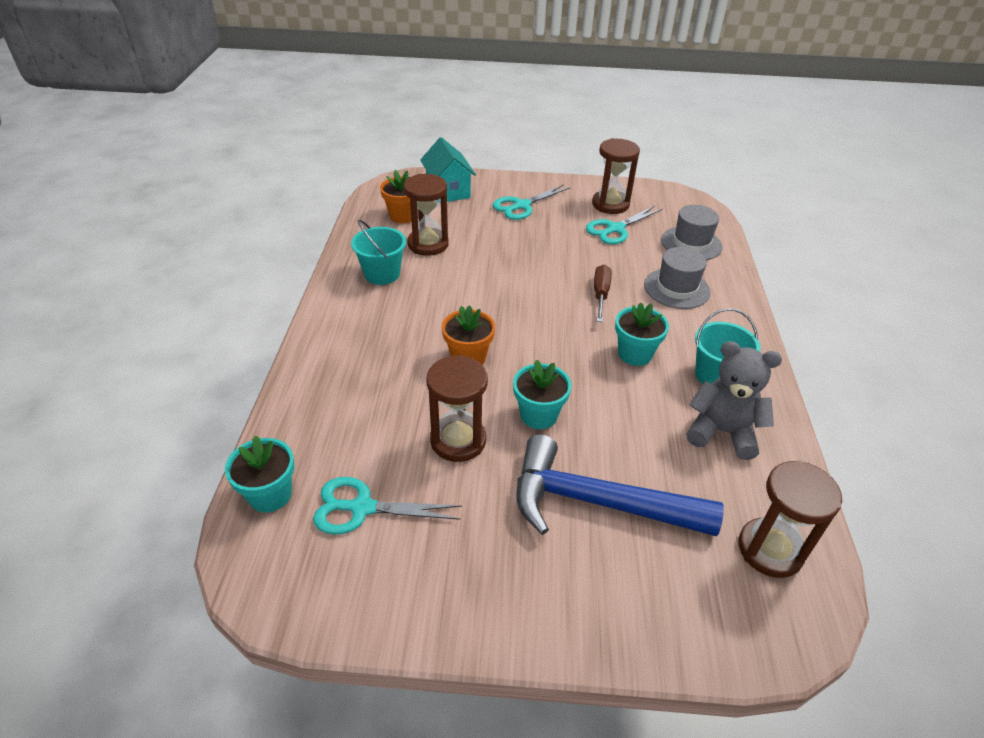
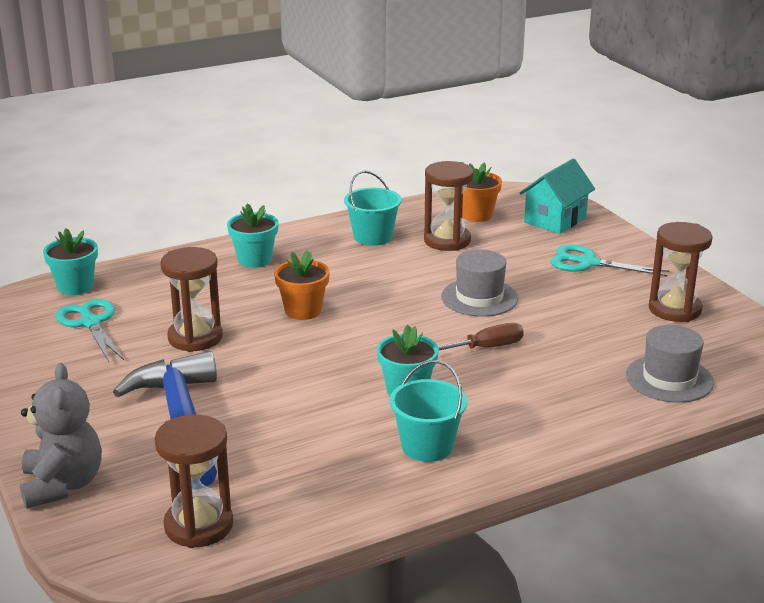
camera: 60 degrees right, 15 degrees down
(538, 415) = (262, 364): turquoise flower pot -> turquoise flower pot (254, 260)
(615, 229) = (626, 325): turquoise scissors -> none
(676, 288) = (558, 389): grey hat -> grey hat (479, 298)
(722, 432) = (339, 468): grey teddy bear -> grey teddy bear (62, 485)

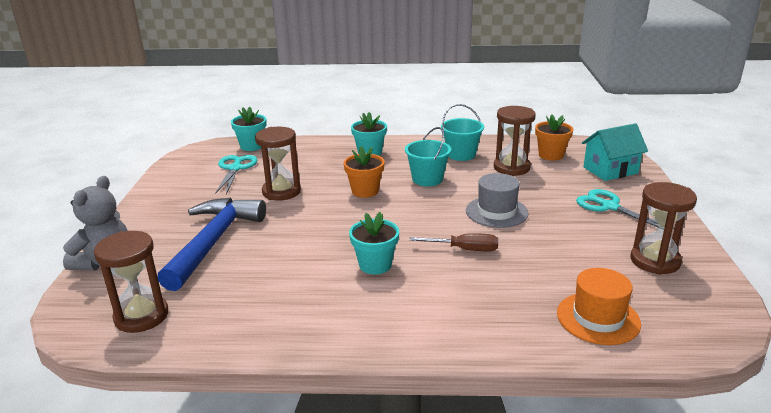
camera: 30 degrees right, 0 degrees up
(427, 446) = (346, 311): turquoise bucket -> turquoise bucket (427, 179)
(669, 379) = (598, 318): grey hat -> orange hat

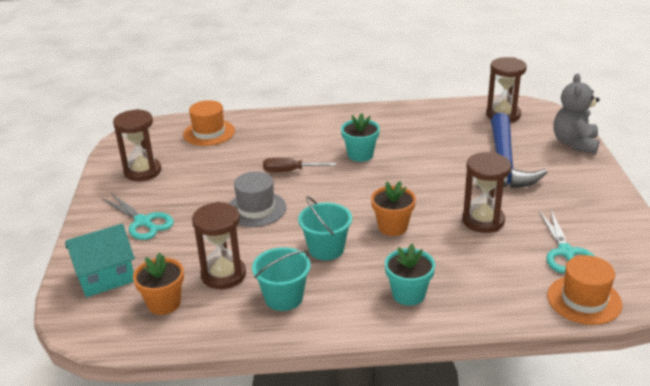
camera: 175 degrees right, 5 degrees up
(252, 146) = (584, 300): turquoise flower pot -> orange hat

